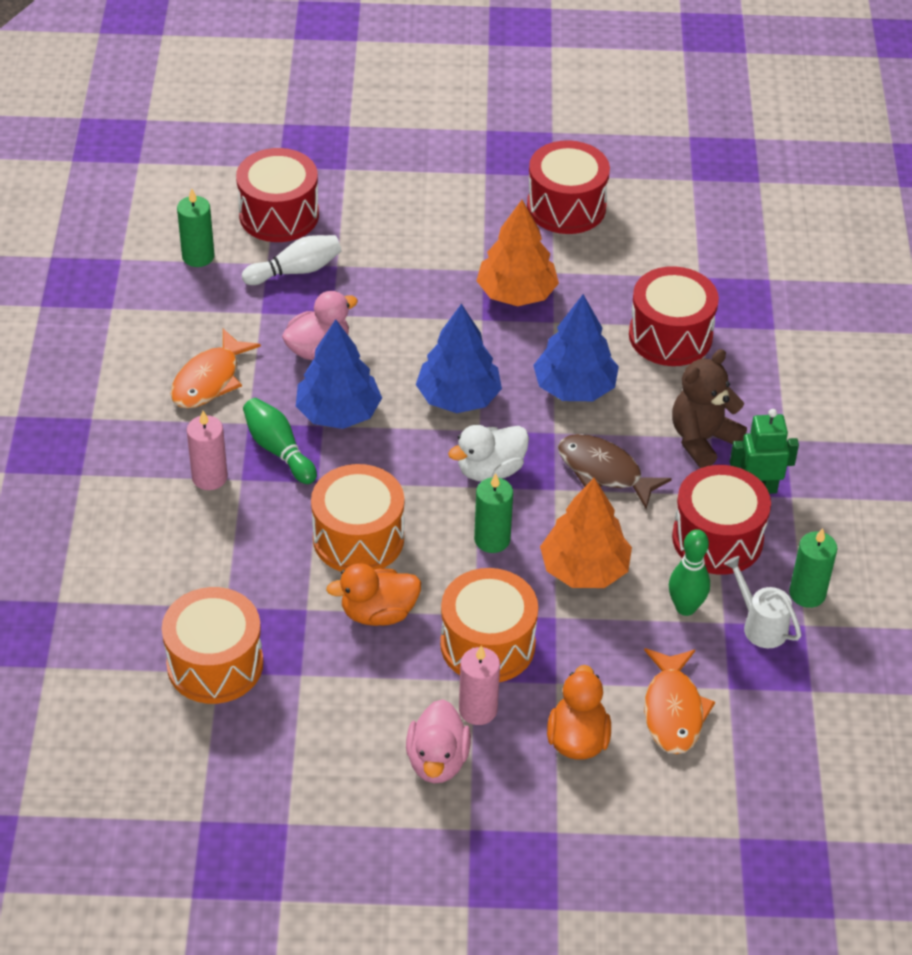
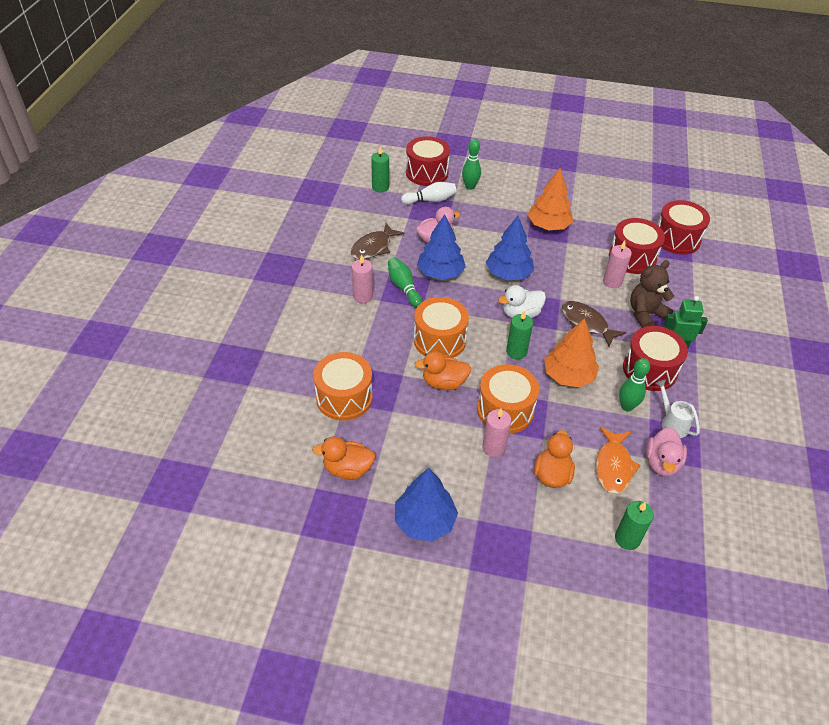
camera: 10 degrees right, 0 degrees up
(209, 380) = (373, 247): orange fish -> brown fish
(246, 782) = (347, 469): none -> orange duck
(363, 233) = (470, 186): none -> green bowling pin
(437, 761) = (464, 474): pink duck -> pink duck (662, 463)
(566, 207) = (581, 187): red drum -> red drum (677, 239)
(574, 387) = (574, 277): blue tree -> blue tree (424, 521)
(640, 387) = (612, 282): none -> pink candle
(807, 593) = (702, 409): green candle -> green candle (627, 539)

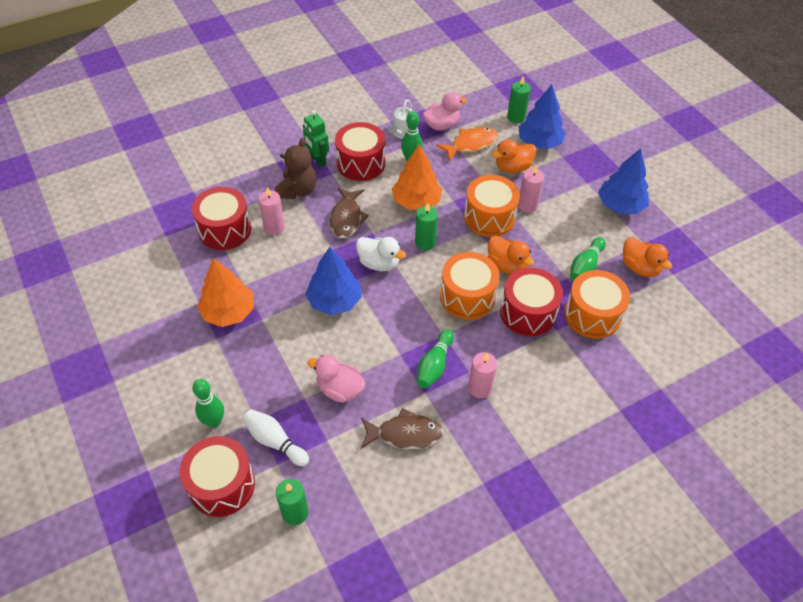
camera: 130 degrees left, 5 degrees up
(389, 432) = (585, 266): none -> green bowling pin
(440, 273) = (385, 351): blue tree -> blue tree (539, 142)
(645, 314) = (297, 190): brown teddy bear -> brown teddy bear turned 90 degrees counterclockwise
(677, 239) = (166, 213): red drum -> red drum (528, 312)

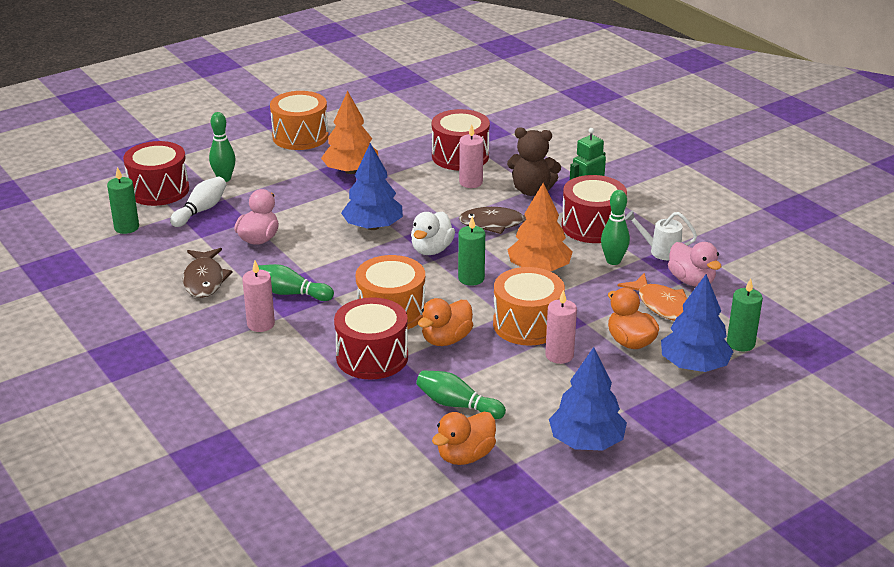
camera: 85 degrees right, 20 degrees down
(592, 315) = (374, 409): orange drum -> orange drum (300, 136)

